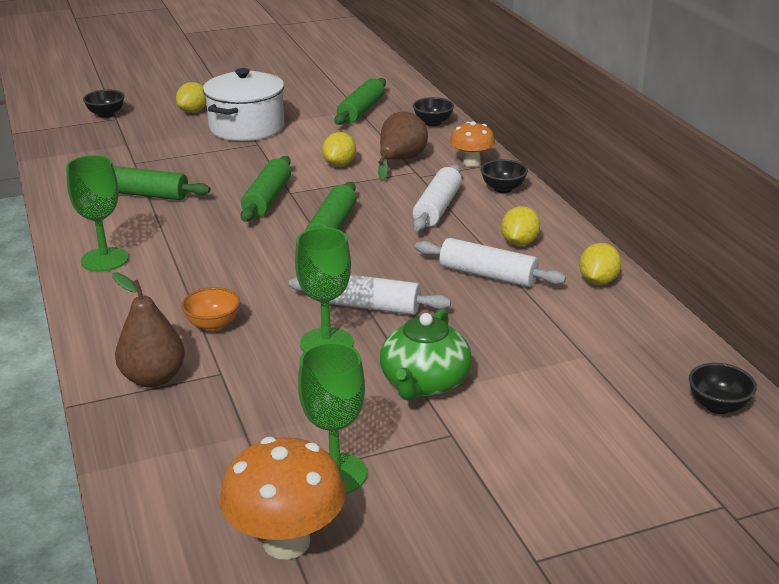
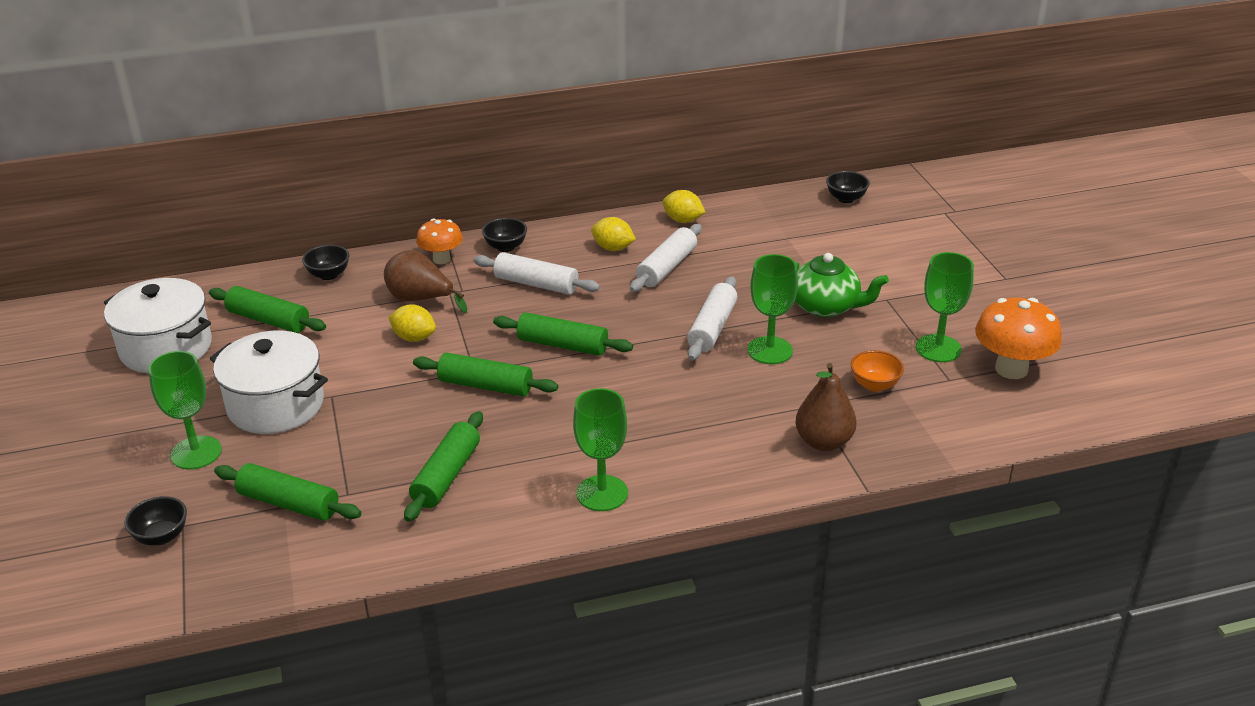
camera: 85 degrees left, 5 degrees up
(128, 145) = (288, 503): none -> green rolling pin
(193, 111) = (196, 453): yellow lemon -> green goblet
(213, 325) = (738, 412): orange bowl -> orange bowl (875, 385)
(321, 86) = (166, 348): none -> white pot

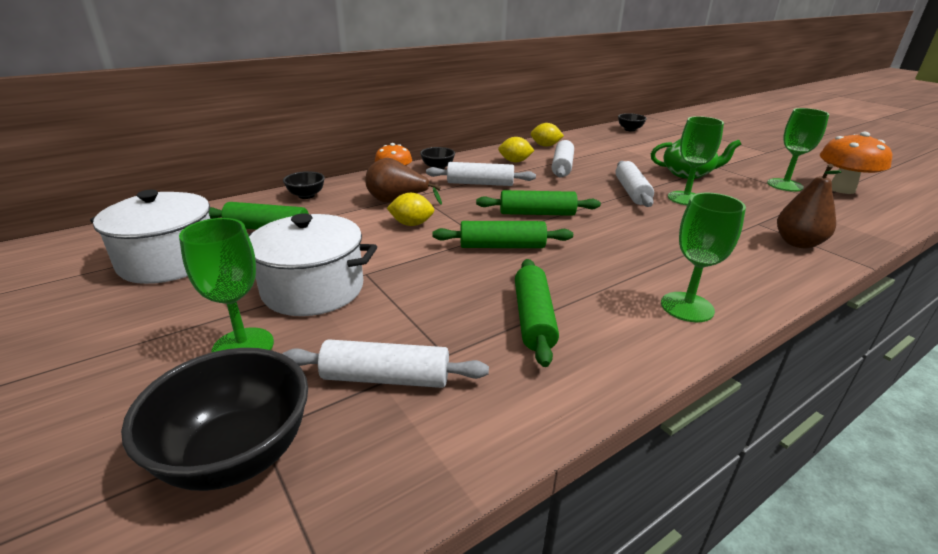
camera: 20 degrees left, 5 degrees down
(161, 536) = (236, 455): black bowl -> black bowl, size x1.91
(288, 503) = (386, 378): green rolling pin -> white rolling pin
(875, 385) = (778, 207): orange bowl -> none

